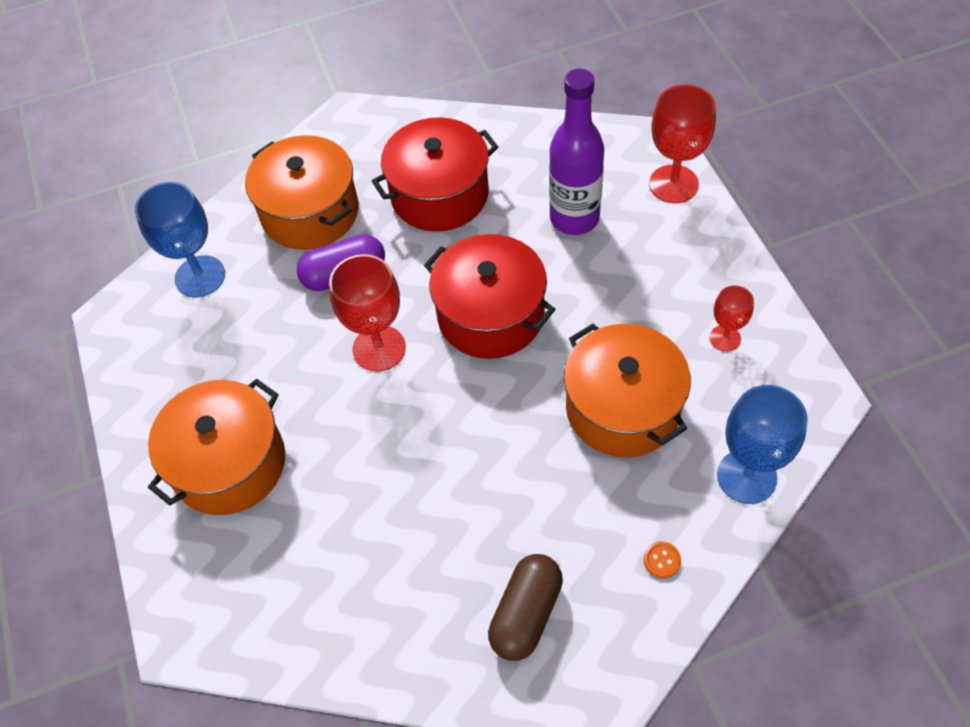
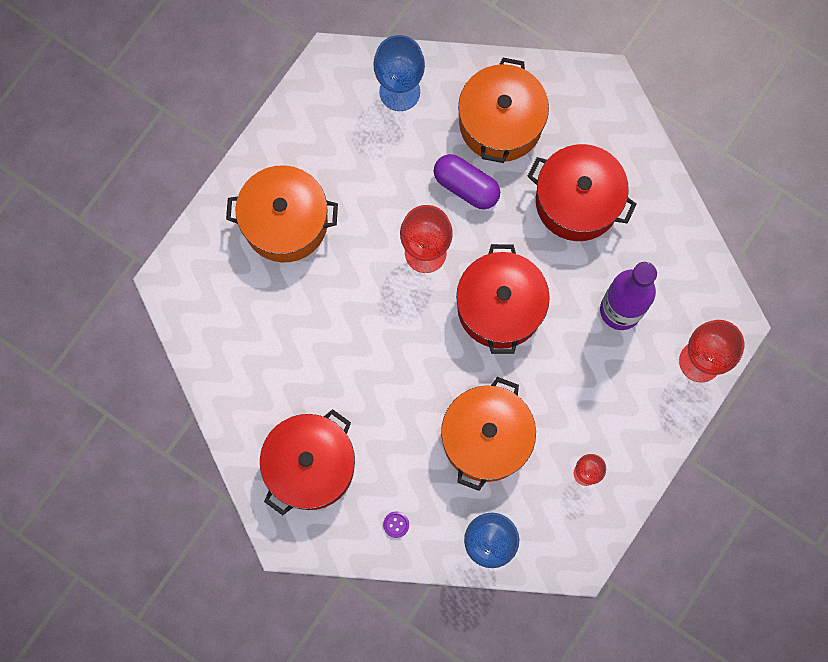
camera: 50 degrees right, 20 degrees up
(526, 614) = (310, 466): brown capsule -> red pot
(662, 560) = (396, 524): orange button -> purple button

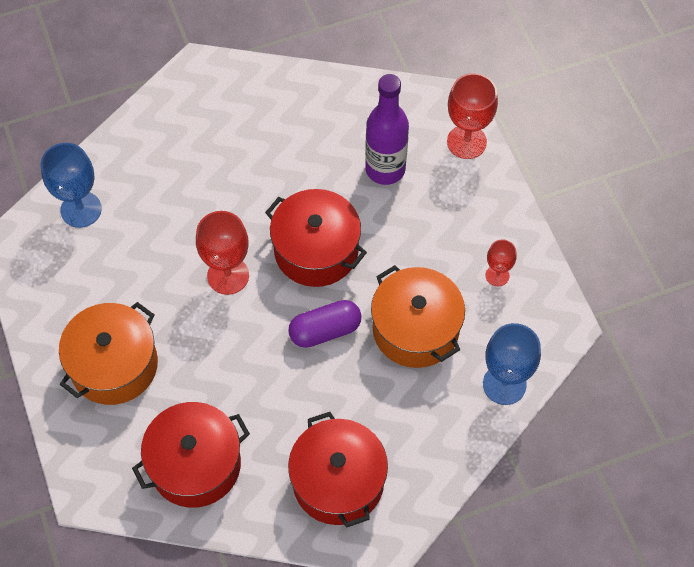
camera: 55 degrees left, 15 degrees down
(396, 524) = (438, 445): purple button -> none
(466, 186) = (199, 212): purple capsule -> purple capsule (325, 331)
(500, 123) = (169, 156): orange pot -> none
(577, 201) = (276, 144): red pot -> red pot (195, 464)

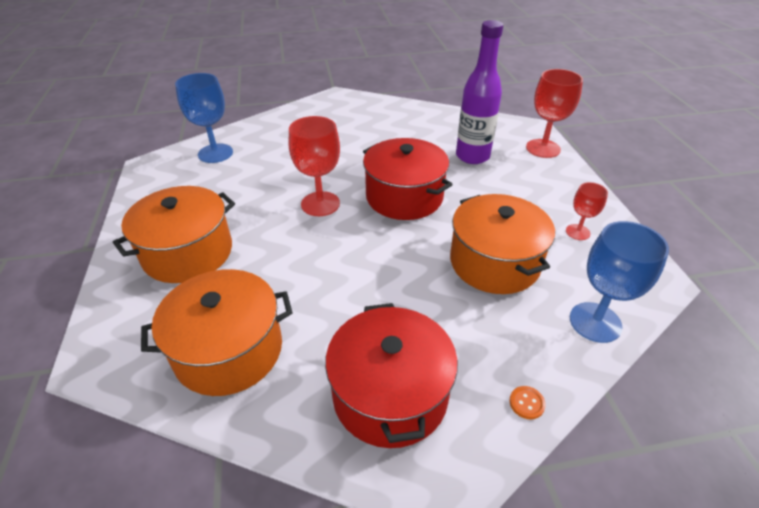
camera: 10 degrees right, 20 degrees down
(195, 464) = (229, 350): red pot -> orange pot
(325, 331) = (401, 252): purple capsule -> none
(445, 471) = (526, 403): none -> orange button

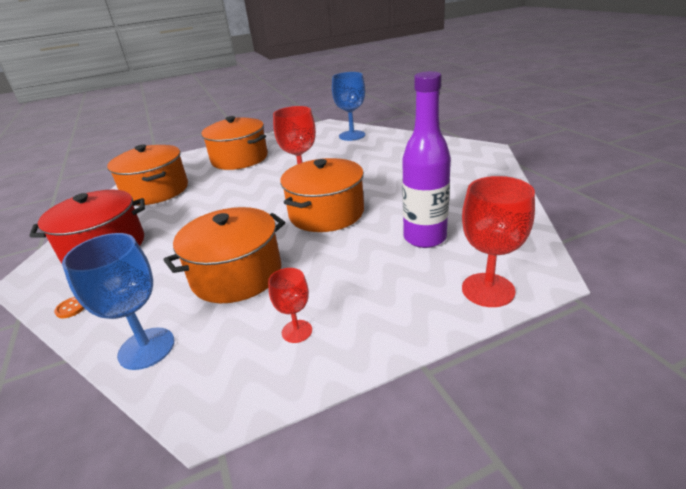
camera: 80 degrees right, 10 degrees down
(404, 197) = (326, 213): red pot -> orange pot

